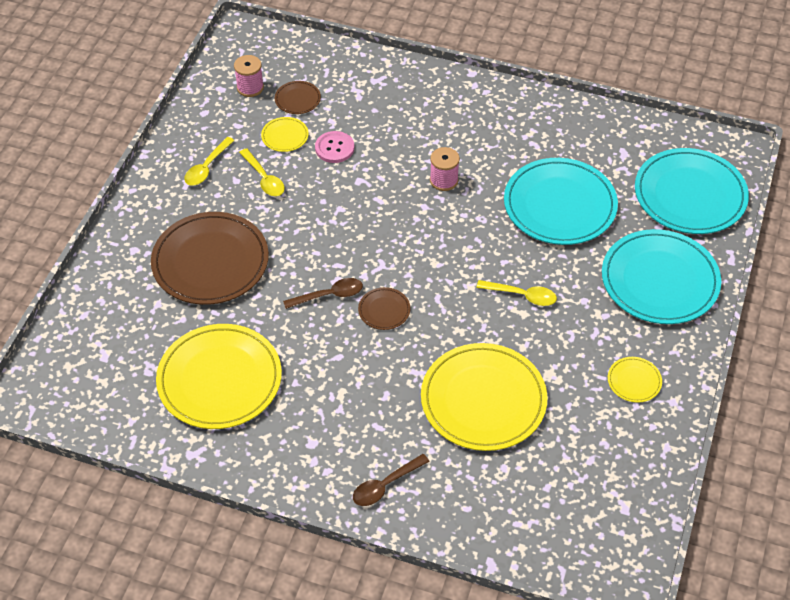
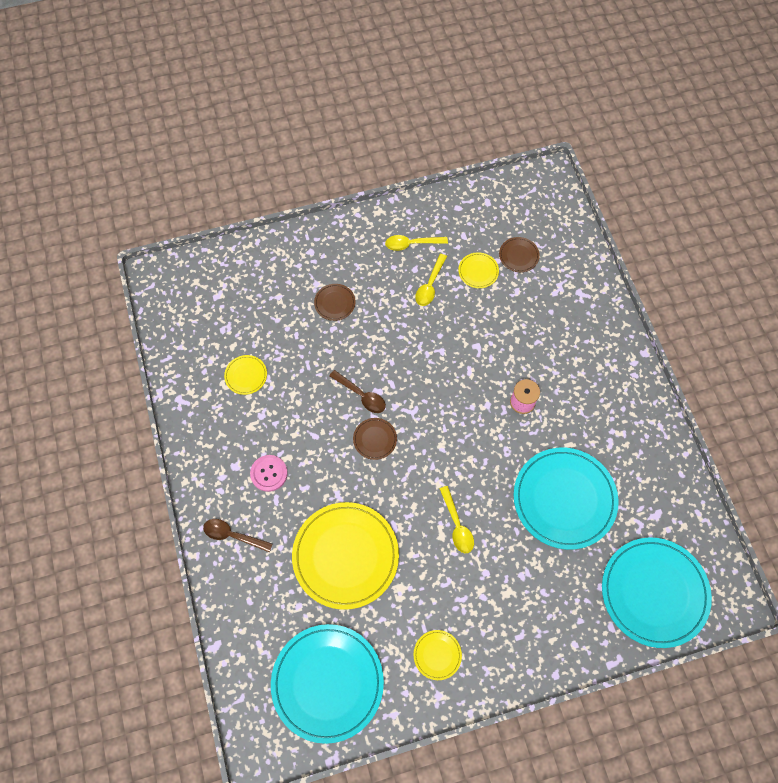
camera: 55 degrees right, 15 degrees up
(210, 262) = (335, 303): brown plate -> brown plate, size x0.43
(219, 379) = (246, 375): yellow plate -> yellow plate, size x0.43
(250, 87) = (504, 219): pink spool -> none
(334, 148) = (493, 310): pink button -> pink button (269, 473)
(660, 280) = (548, 619): turquoise plate -> turquoise plate (327, 682)

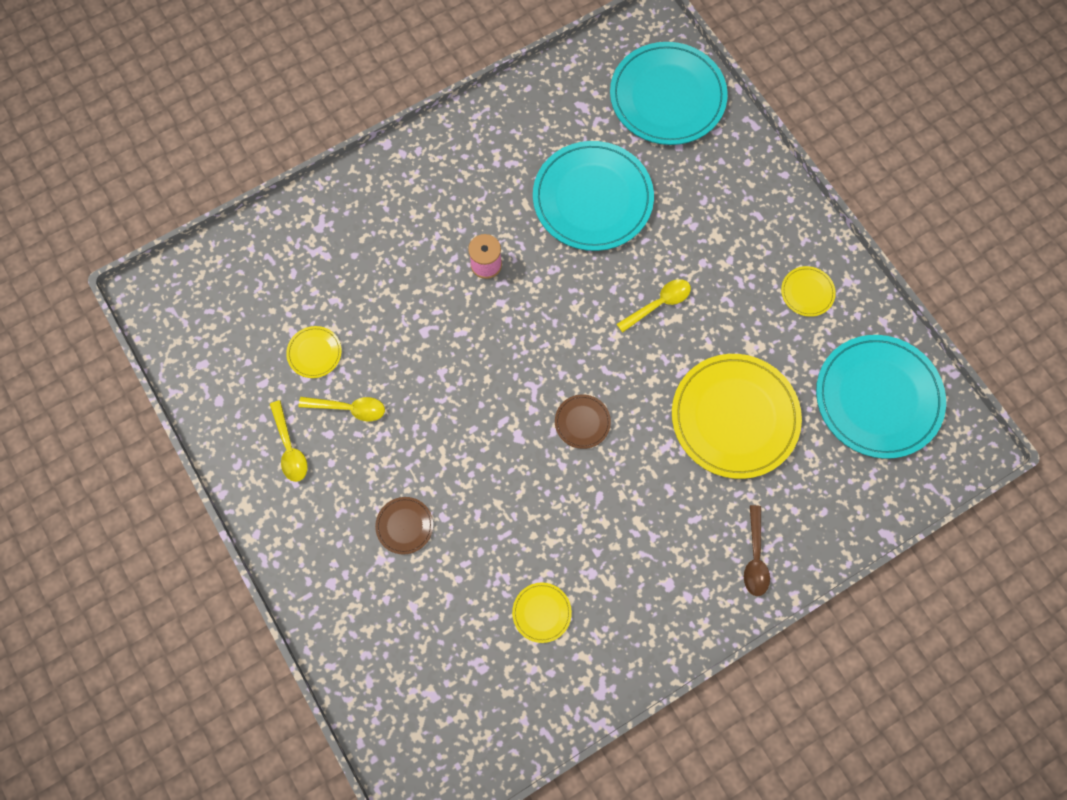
camera: 105 degrees left, 5 degrees up
(269, 473) = (665, 538): pink button -> none
(361, 395) = (529, 454): brown spoon -> none
(518, 256) = (280, 308): brown plate -> none

